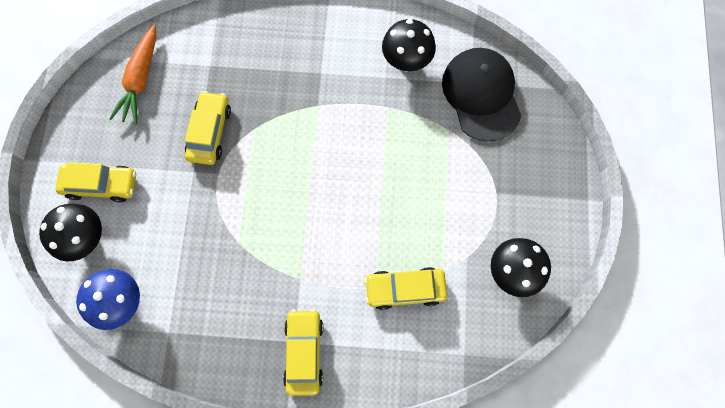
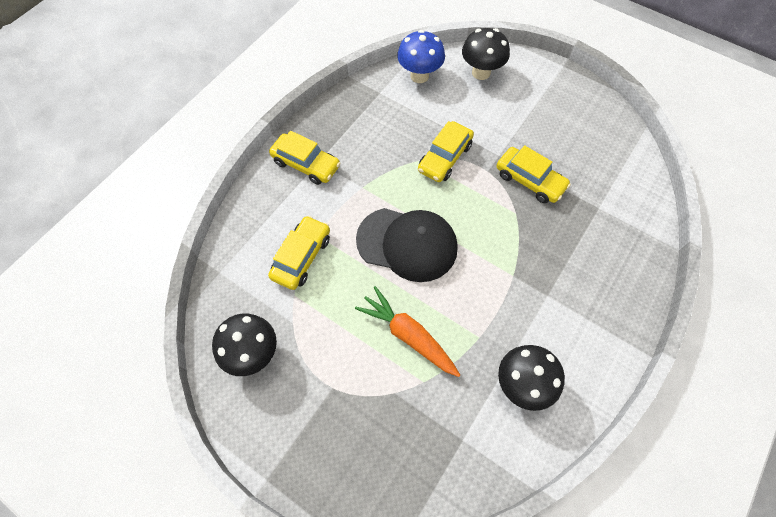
camera: 120 degrees right, 10 degrees down
(101, 185) = (521, 94): yellow car -> yellow car (444, 157)
(140, 80) = (607, 152): orange carrot -> orange carrot (408, 335)
(481, 95) = (443, 441): black cap -> black cap (407, 244)

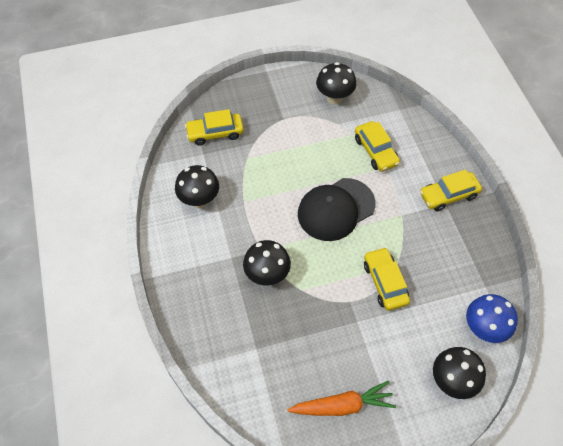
camera: 130 degrees right, 5 degrees down
(408, 335) = (278, 169): orange carrot -> orange carrot (342, 405)
(529, 180) = (318, 322): yellow car -> yellow car (215, 133)
(531, 250) = (267, 275): none -> black mushroom

